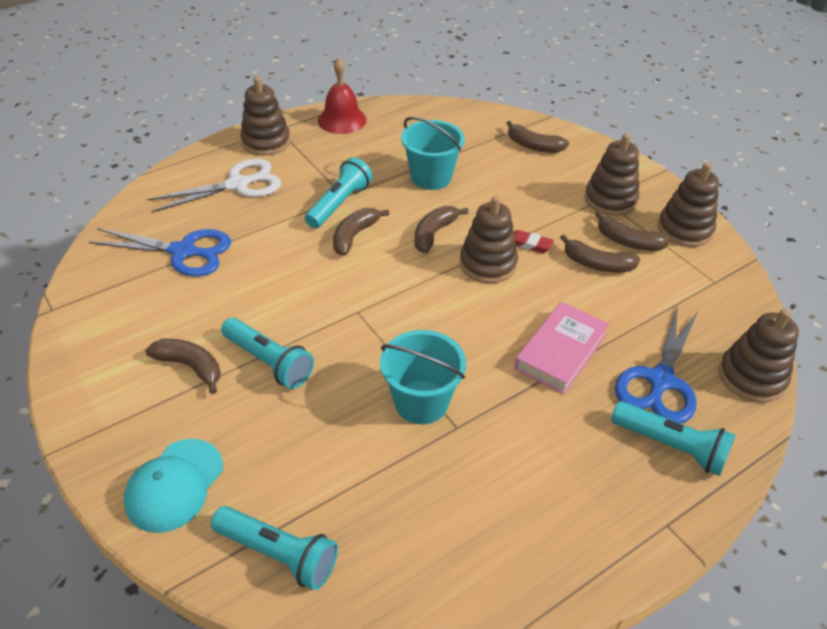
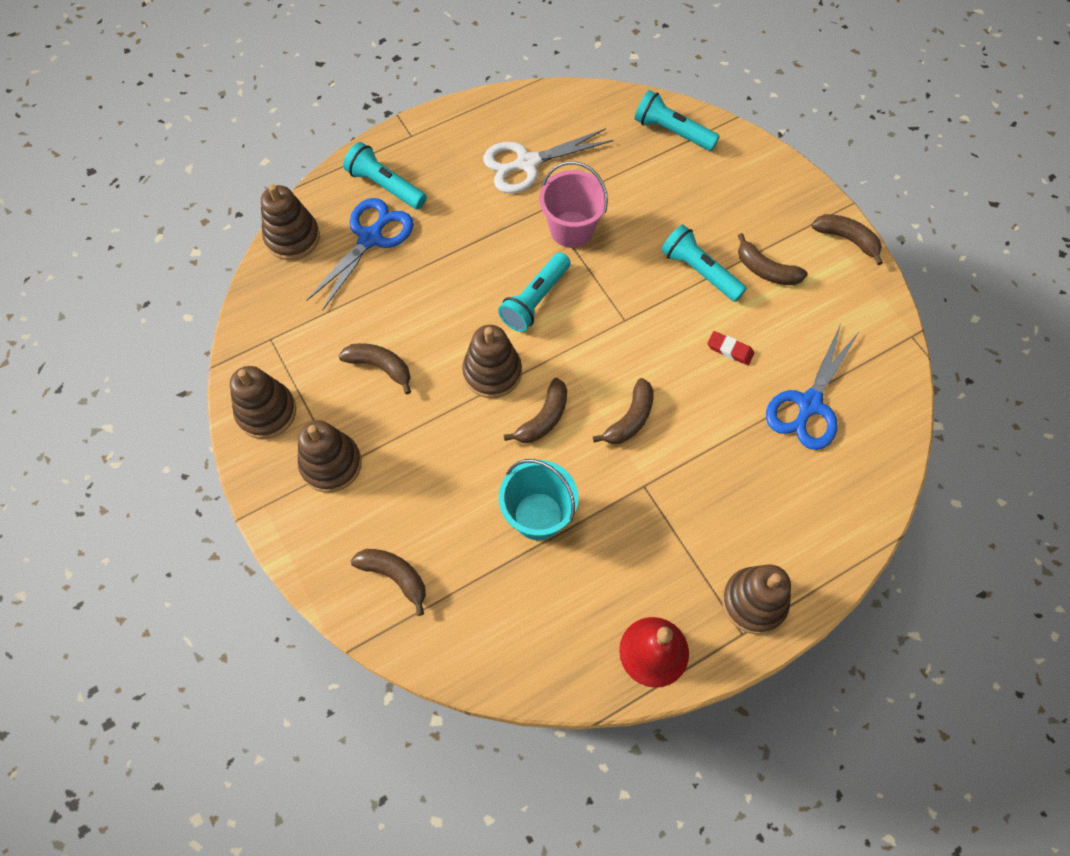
camera: 175 degrees left, 20 degrees up
(174, 485) = (752, 176): turquoise cap -> none
(183, 251) = (809, 404): blue scissors -> blue scissors turned 75 degrees counterclockwise
(237, 185) = (774, 512): white scissors -> white scissors (527, 163)
(339, 204) = (649, 472): turquoise flashlight -> turquoise flashlight (535, 300)
(421, 402) = (571, 229): turquoise bucket -> pink bucket
(529, 244) = (443, 398): red eraser -> red eraser (730, 350)
(560, 351) = (446, 269): pink book -> none
(628, 241) = (336, 397): brown banana -> brown banana (847, 239)

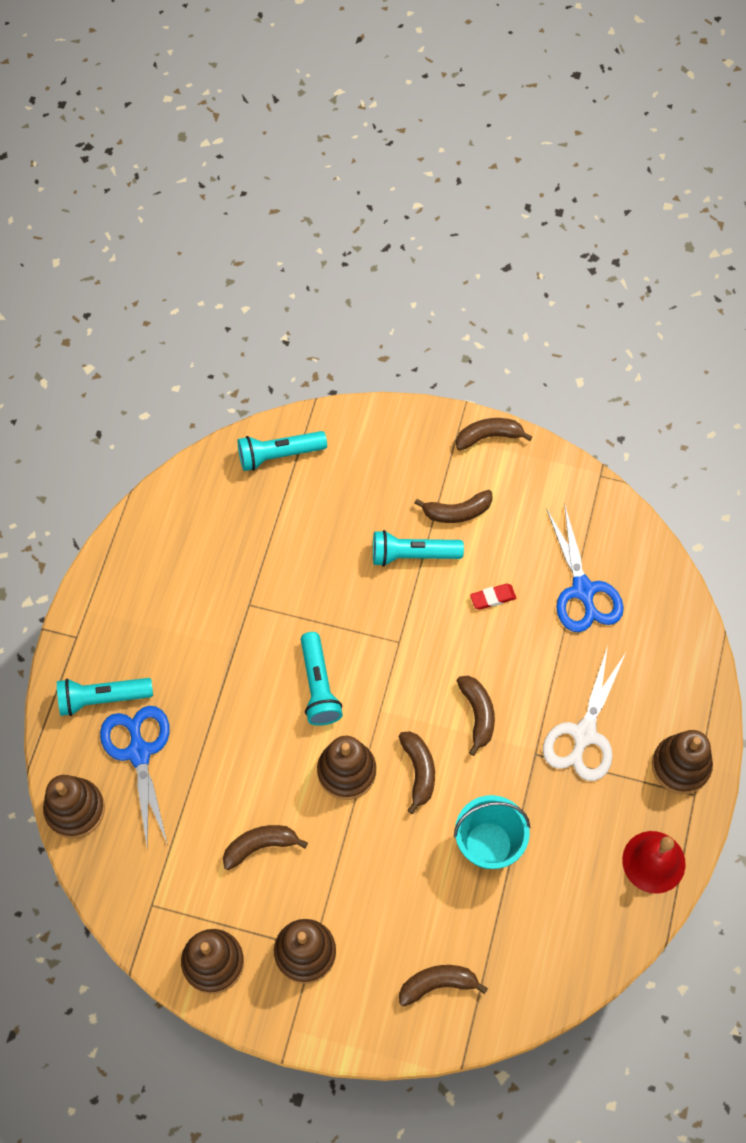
camera: 45 degrees left, 0 degrees up
(527, 163) = (195, 579): white scissors -> white scissors (584, 734)
(571, 229) = (286, 605): pink bucket -> none

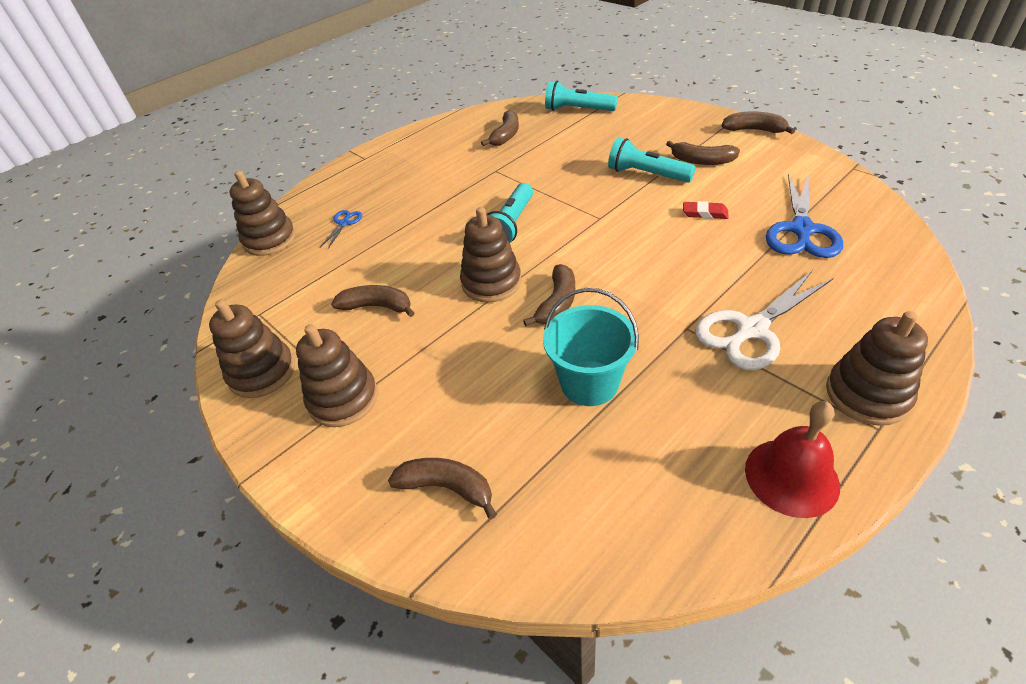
camera: 35 degrees right, 20 degrees down
(102, 698) = (349, 190): turquoise flashlight -> none
(139, 753) = (344, 223): blue scissors -> blue scissors, size x0.48
(477, 714) = (642, 281): brown banana -> brown banana (506, 135)

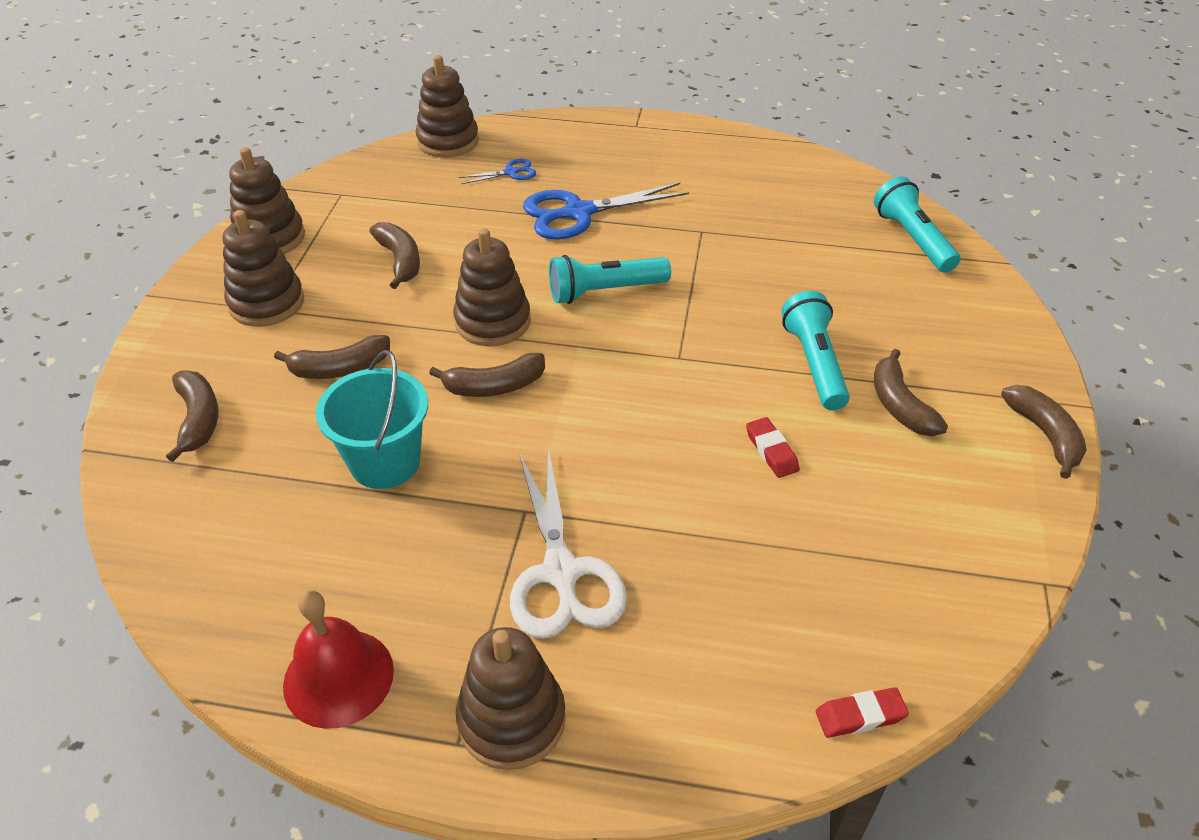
camera: 50 degrees right, 0 degrees up
(506, 135) = (786, 205): brown banana -> brown banana (340, 368)
(752, 329) = (561, 572): white scissors -> white scissors turned 120 degrees counterclockwise
(801, 229) = (817, 564): blue scissors -> blue scissors (579, 213)
(916, 255) = (860, 716): none -> red eraser

